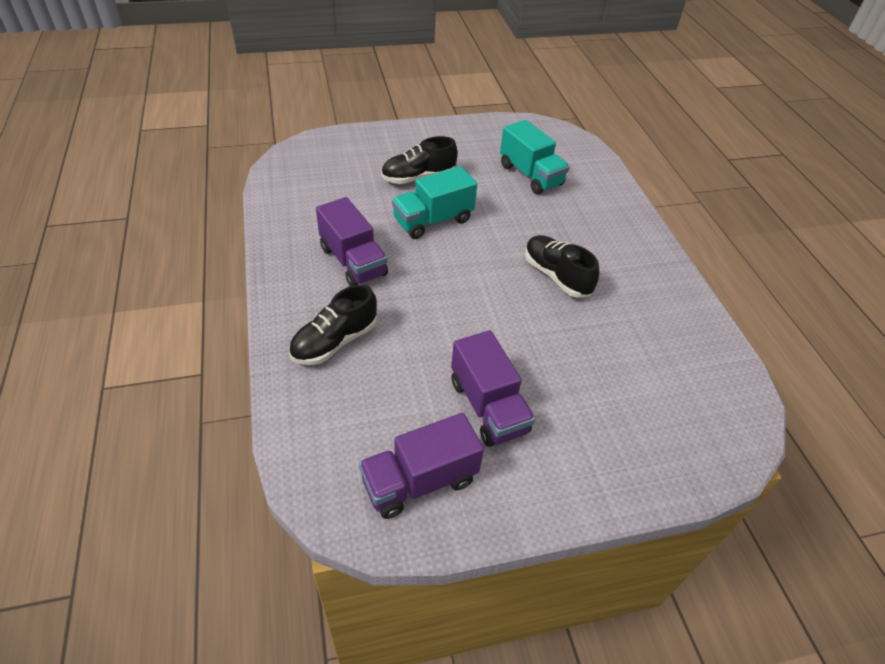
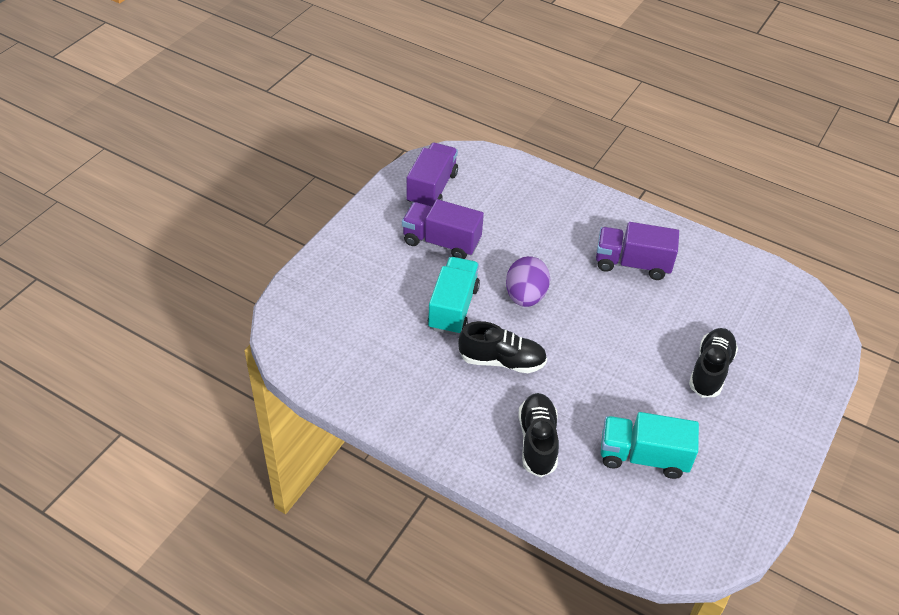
camera: 135 degrees right, 0 degrees up
(335, 341) = (563, 213): black shoe -> black shoe (537, 441)
(433, 220) = (639, 337): turquoise truck -> turquoise truck (453, 308)
(475, 302) = (525, 296): none -> purple egg

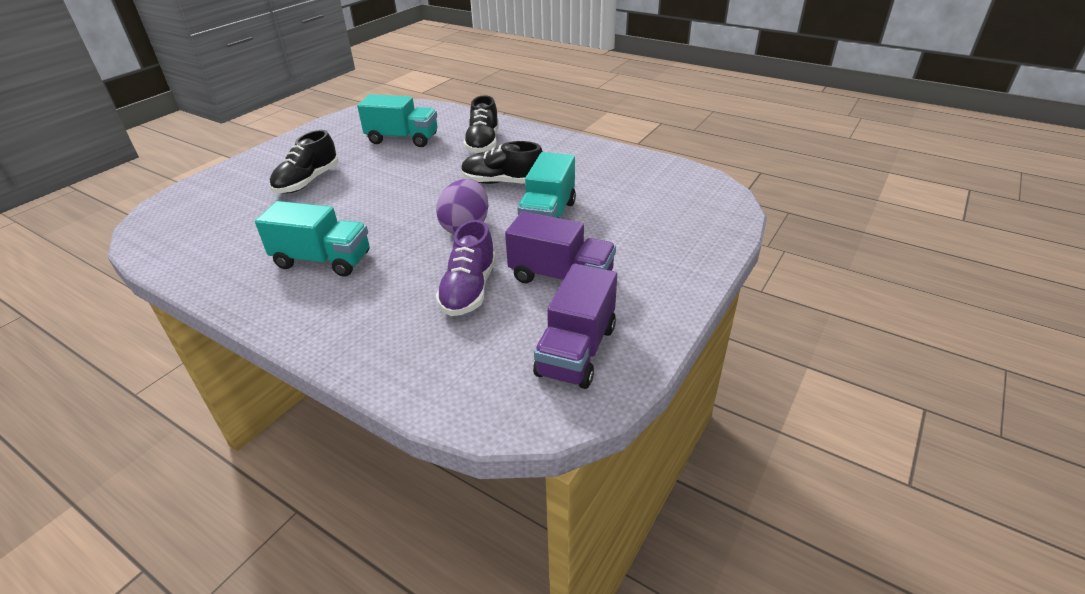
camera: 175 degrees left, 10 degrees down
(508, 233) = (469, 290): none -> purple shoe
(632, 264) = (322, 260): purple truck -> turquoise truck

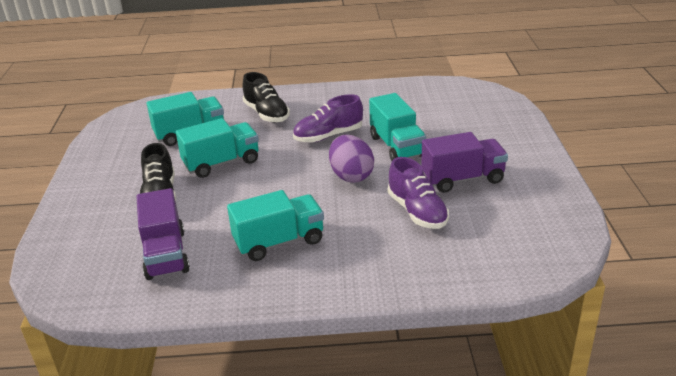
camera: 35 degrees left, 5 degrees down
(387, 172) = (221, 163): none -> turquoise truck
(503, 182) = (328, 136): black shoe -> purple shoe
(576, 350) = (532, 214): purple truck -> purple truck (165, 254)

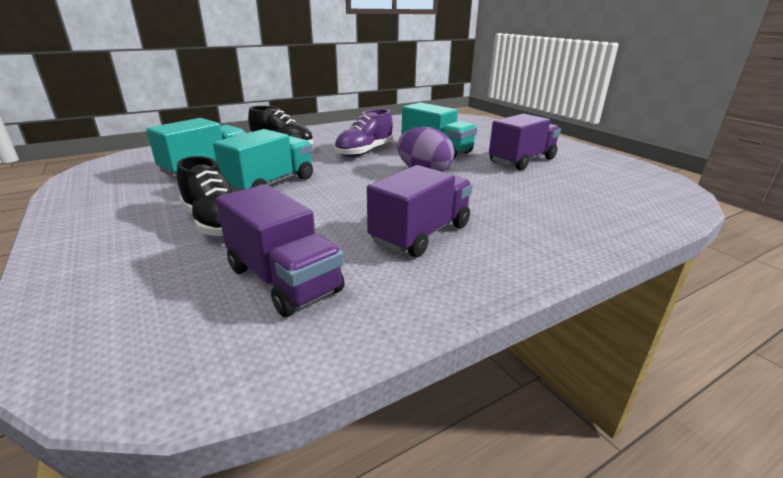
camera: 30 degrees left, 5 degrees down
(279, 242) = (421, 234): turquoise truck -> purple truck
(417, 212) = (521, 186): purple shoe -> none

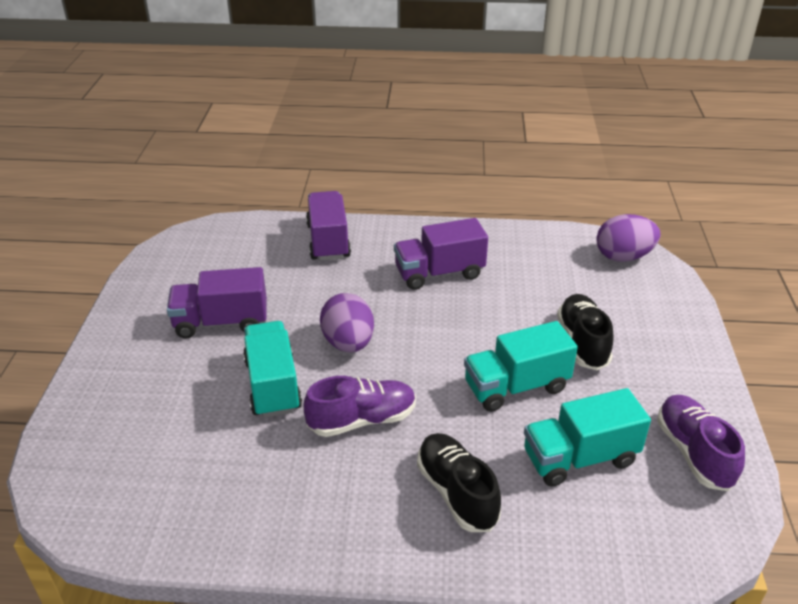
camera: 145 degrees left, 10 degrees up
(108, 188) = (693, 453): none -> purple shoe
(153, 356) = (623, 257): none -> purple egg
(283, 280) = (550, 273): purple truck -> purple truck (328, 241)

